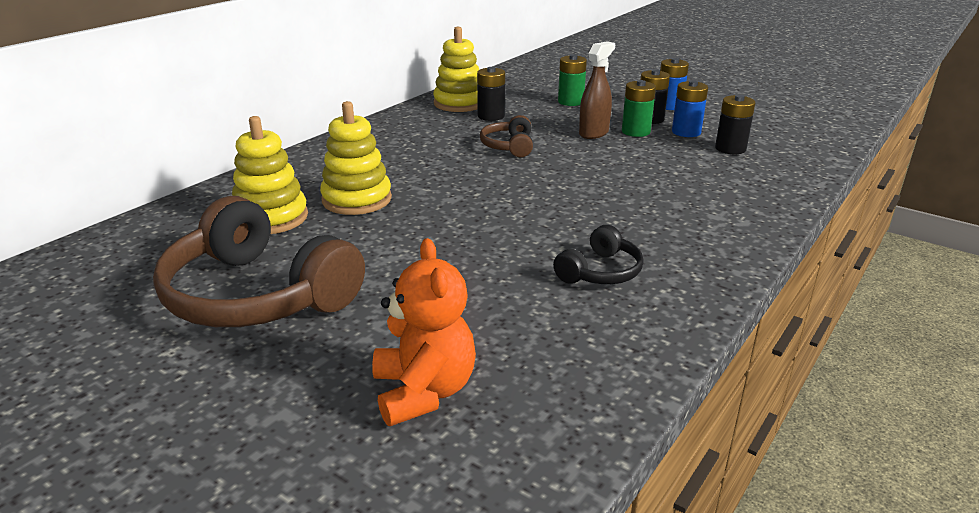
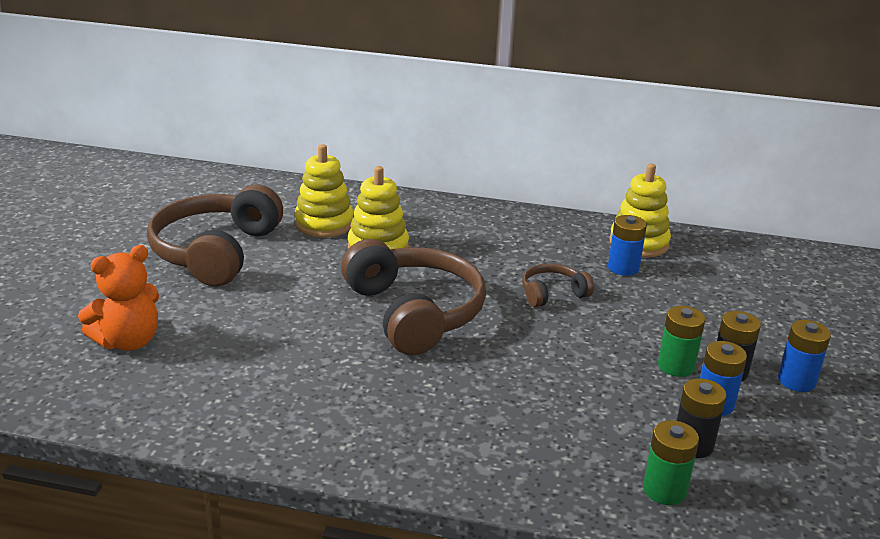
camera: 65 degrees right, 0 degrees up
(491, 116) = (623, 268): black battery -> blue battery
(494, 205) = (414, 312): none -> brown headphones
(570, 102) = (724, 307): green battery -> green battery (664, 490)
(594, 133) = (641, 338): brown spray bottle -> none
(600, 272) = (324, 389): black headphones -> none

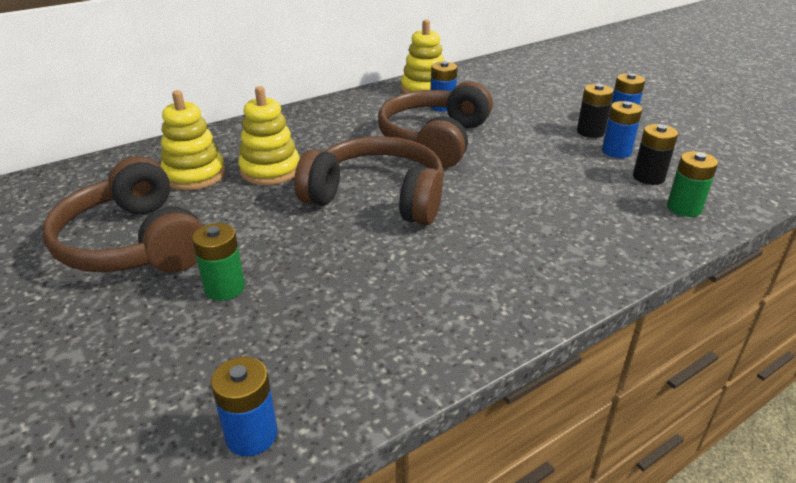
camera: 45 degrees left, 5 degrees up
(95, 400) = (251, 435): none -> blue battery
(128, 341) = (186, 363): orange teddy bear -> none
(552, 294) = (434, 140): brown headphones -> brown headphones, size x2.09
(676, 366) = (565, 143): green battery -> green battery (224, 288)

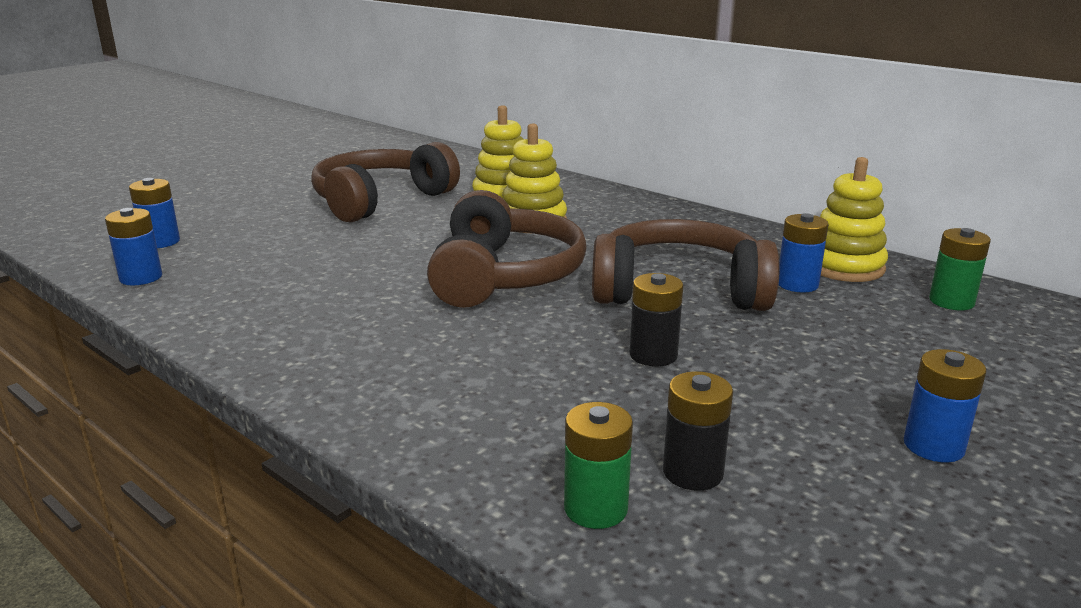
camera: 75 degrees right, 10 degrees down
(224, 288) = (320, 239): green battery -> green battery (951, 301)
(590, 132) = (835, 411): black battery -> black battery (653, 355)
(616, 151) = (774, 439): blue battery -> blue battery (160, 242)

